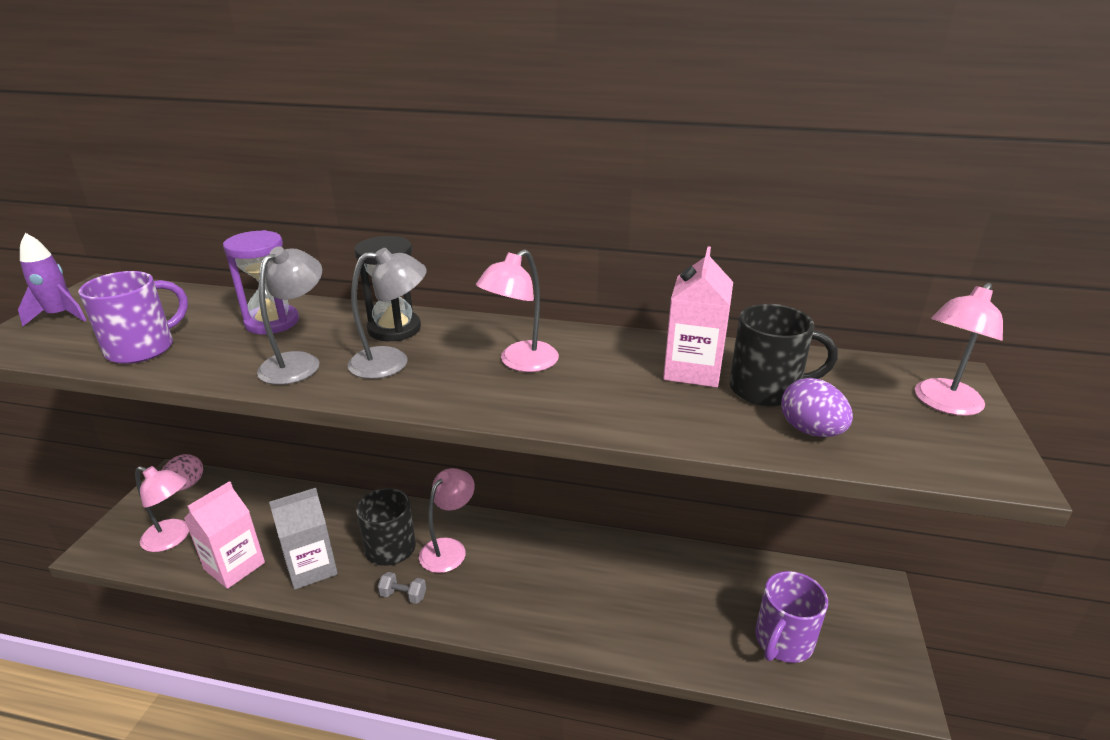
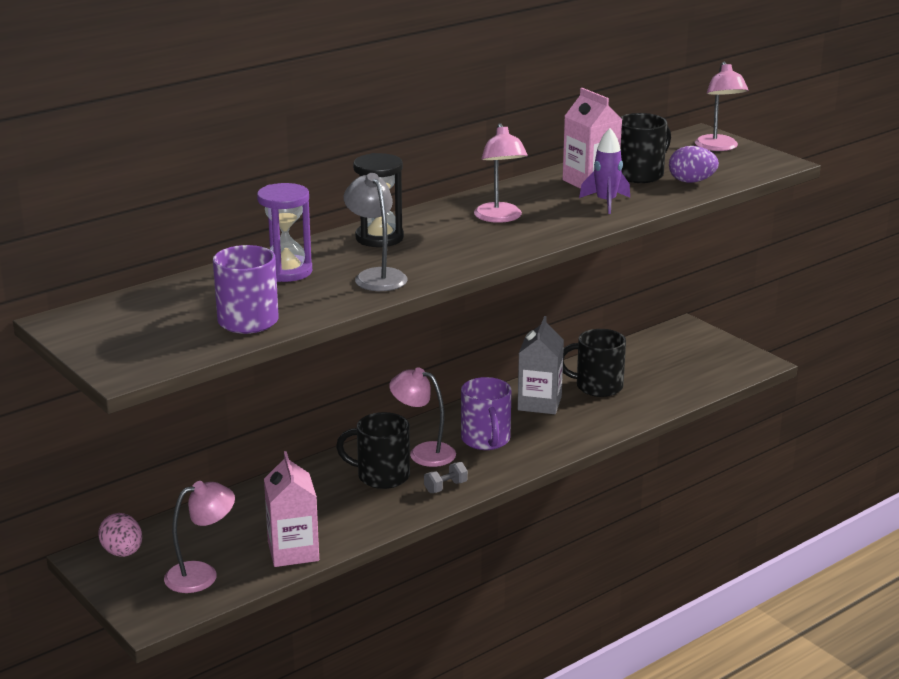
camera: 50 degrees left, 5 degrees down
(60, 316) = (106, 342): purple rocket -> purple rocket (606, 203)
(312, 567) = (352, 516): grey carton -> grey carton (539, 403)
(391, 362) = (429, 250): grey lamp -> none
(449, 548) = (423, 452): pink lamp -> pink lamp turned 45 degrees counterclockwise
(682, 591) = (597, 386): none -> black mug
(783, 641) = (680, 375): purple mug -> purple mug (486, 440)

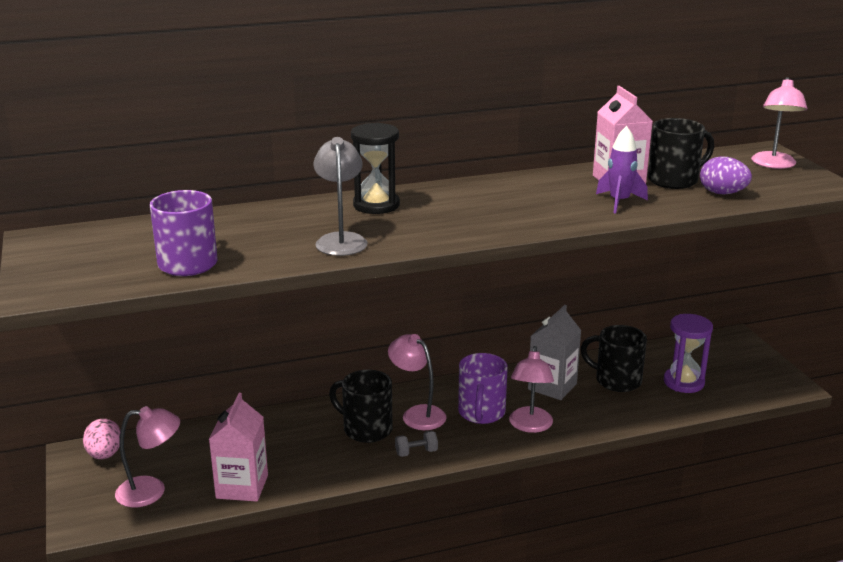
camera: 20 degrees right, 0 degrees up
(287, 271) = (266, 223): purple hourglass -> purple hourglass (683, 382)
(500, 218) = (503, 202): pink lamp -> pink lamp (530, 426)

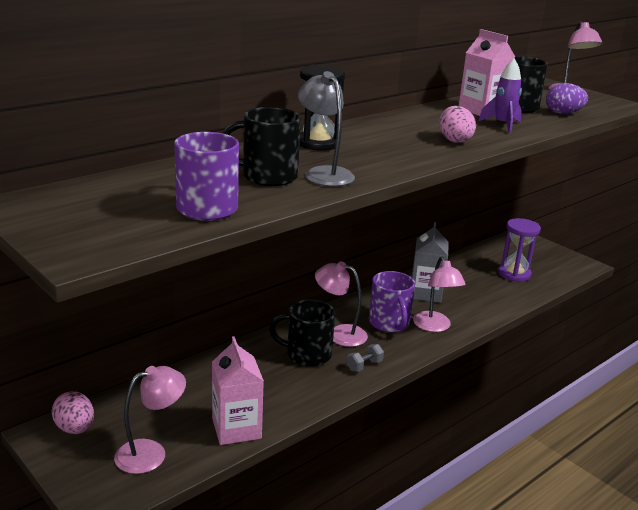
camera: 25 degrees left, 0 degrees up
(533, 216) = (454, 140): none -> pink egg
(616, 380) = (467, 280): black mug -> black mug (267, 177)

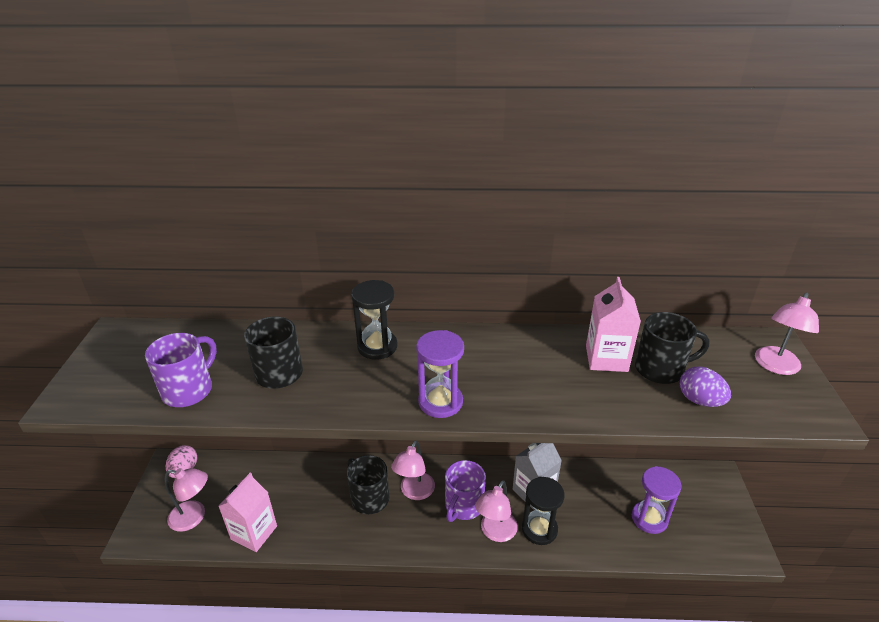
camera: 45 degrees right, 10 degrees up
(324, 173) = (320, 388): grey lamp -> none
(339, 334) = (414, 492): pink lamp -> pink lamp turned 135 degrees counterclockwise
(364, 366) = (393, 535): grey dumbbell -> none
(427, 154) = (440, 402): none -> purple hourglass
(454, 140) = (499, 393): pink egg -> none
(460, 311) = (539, 529): none -> black hourglass
(502, 125) = (590, 391): purple rocket -> none

